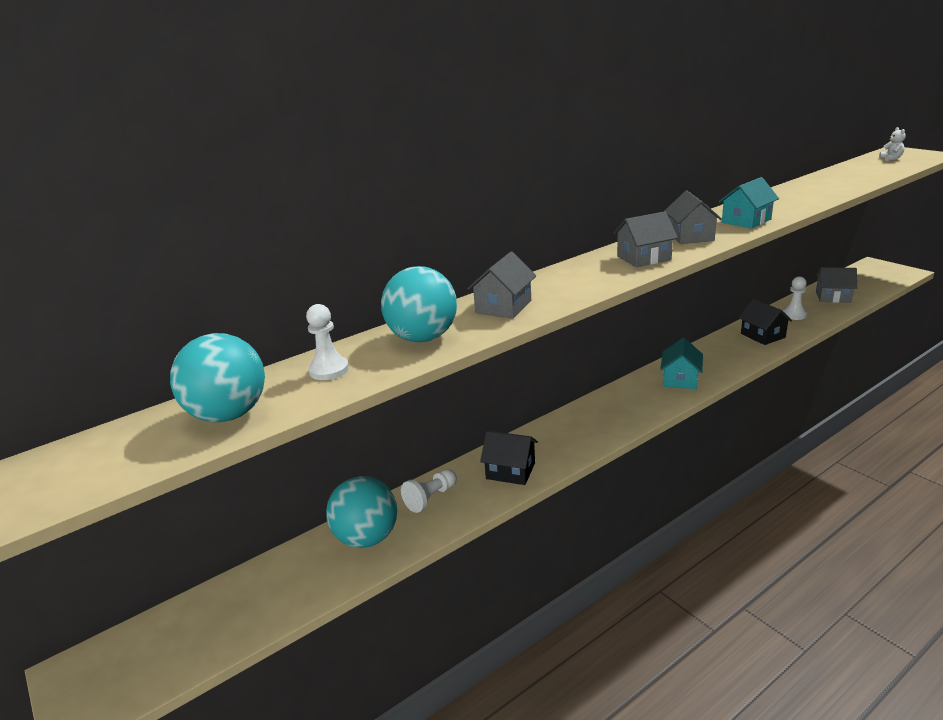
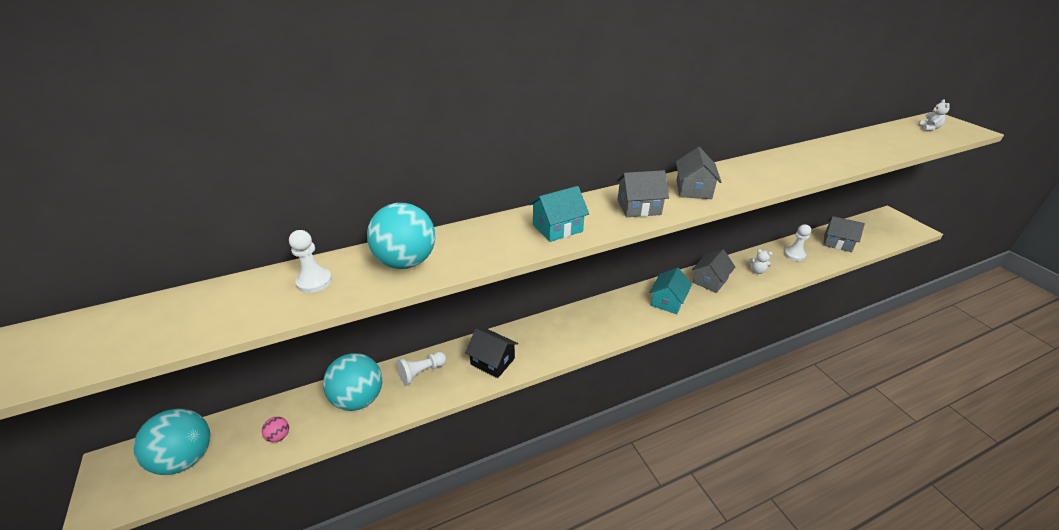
camera: 10 degrees right, 10 degrees up
(228, 415) = (212, 314): turquoise ball -> turquoise ball (186, 458)
(285, 594) = (279, 436): none -> pink ball
(503, 307) = (490, 240): grey house -> grey house (710, 281)
(746, 221) = (753, 180): turquoise house -> turquoise house (557, 228)
(763, 335) = (757, 271): black house -> white teddy bear

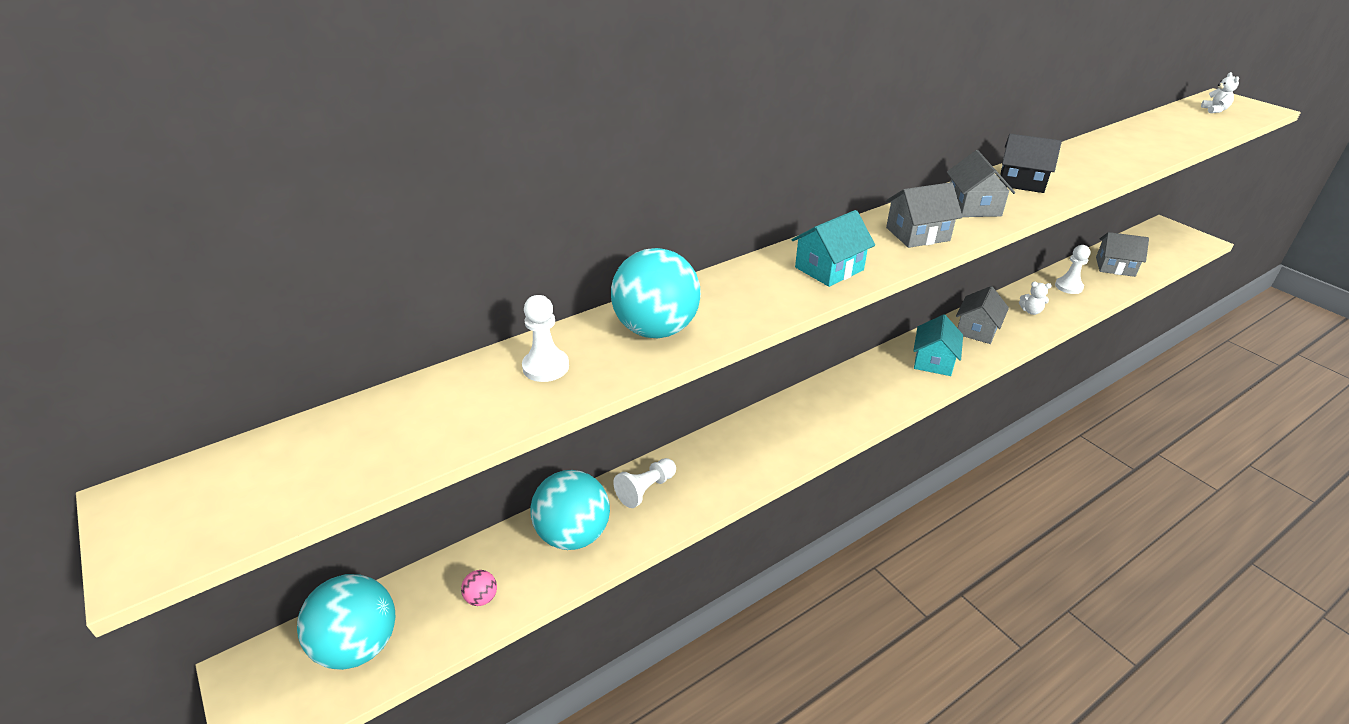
camera: 10 degrees left, 0 degrees up
(492, 361) = (736, 463): black house -> black house (1021, 182)

